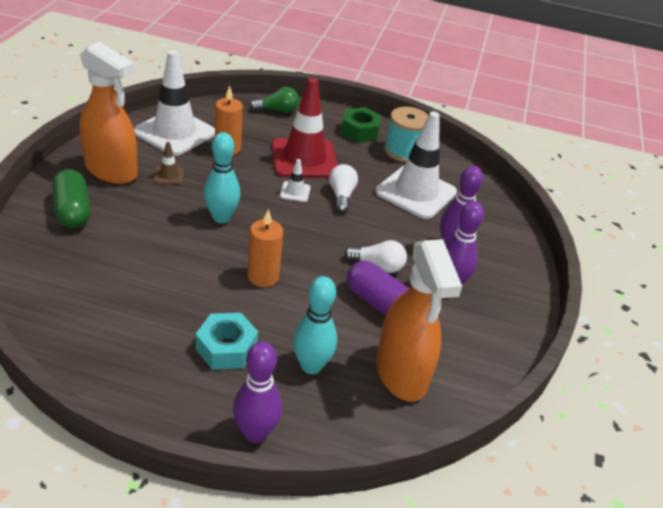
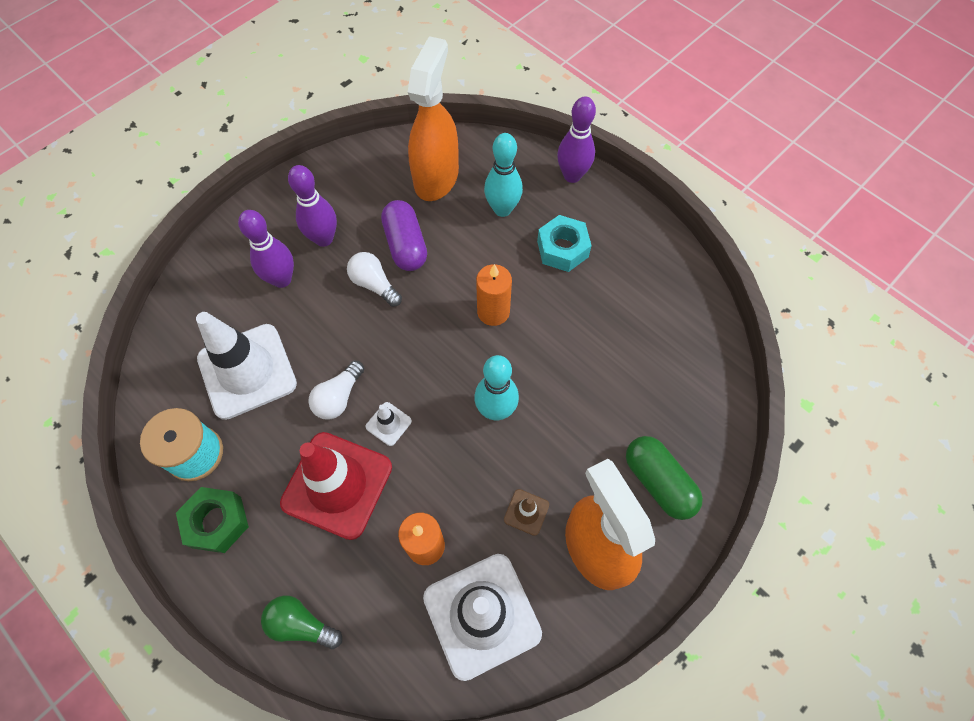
camera: 145 degrees left, 25 degrees up
(72, 211) = (658, 482): green capsule -> green capsule turned 45 degrees counterclockwise

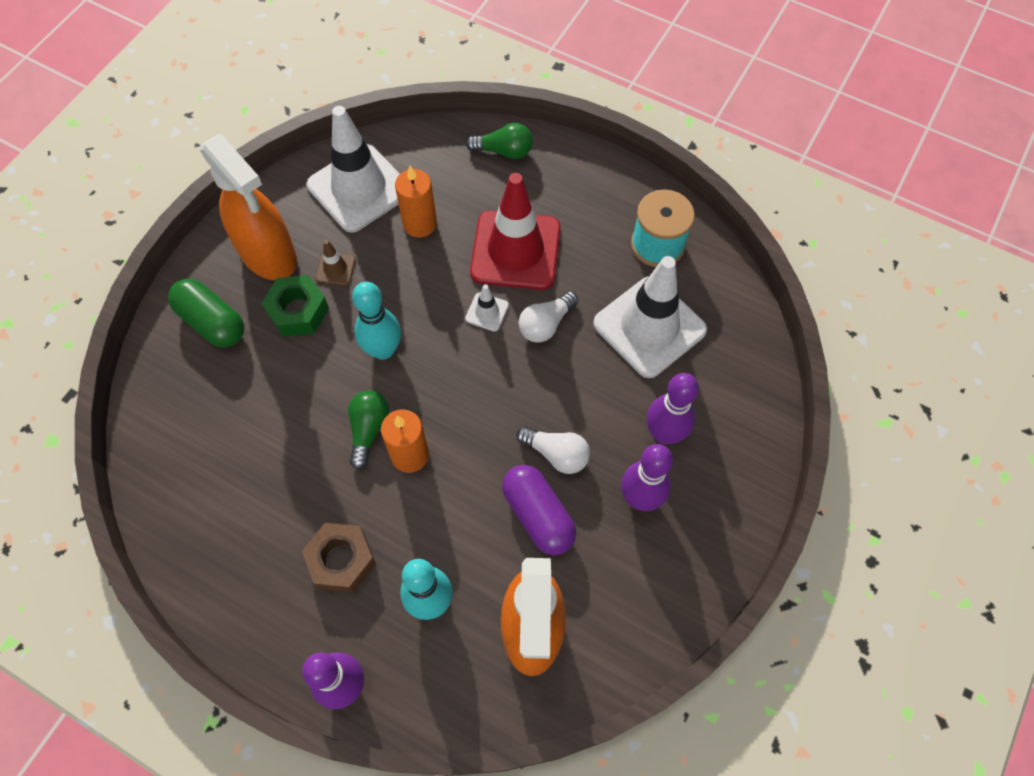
camera: 165 degrees right, 0 degrees up
(217, 522) = (608, 200): green nut -> green nut (298, 311)
(338, 397) = (546, 324): white light bulb -> white light bulb turned 150 degrees counterclockwise
(523, 340) = (368, 430): none -> green light bulb
(562, 249) = (341, 560): turquoise nut -> brown nut

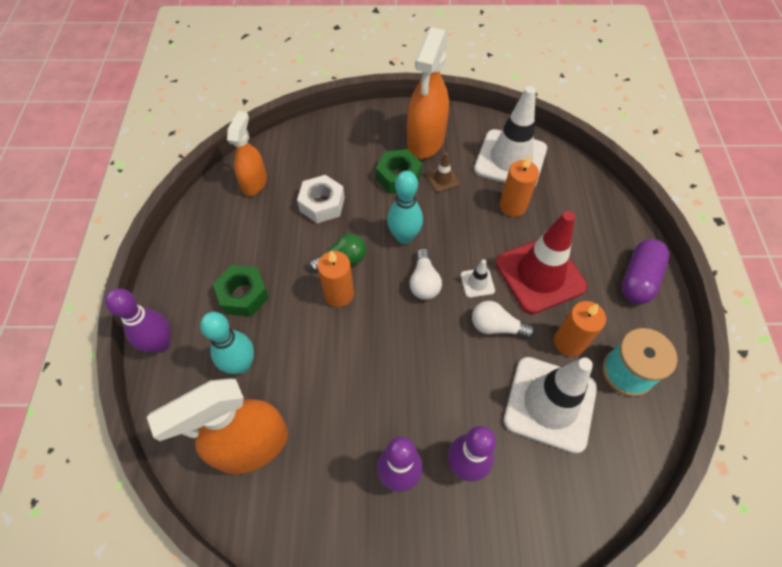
camera: 60 degrees right, 5 degrees down
(184, 476) = (254, 183): none -> orange spray bottle
(212, 322) = (361, 140): green capsule -> none
(275, 413) = (322, 204): none -> white nut
(341, 560) = (243, 295): brown nut -> green nut
(504, 151) = (613, 224): green light bulb -> none
(538, 515) = (342, 403): purple capsule -> purple capsule (638, 279)
(556, 454) = (397, 390): white light bulb -> white light bulb (424, 282)
(601, 272) = (569, 342): none -> orange candle

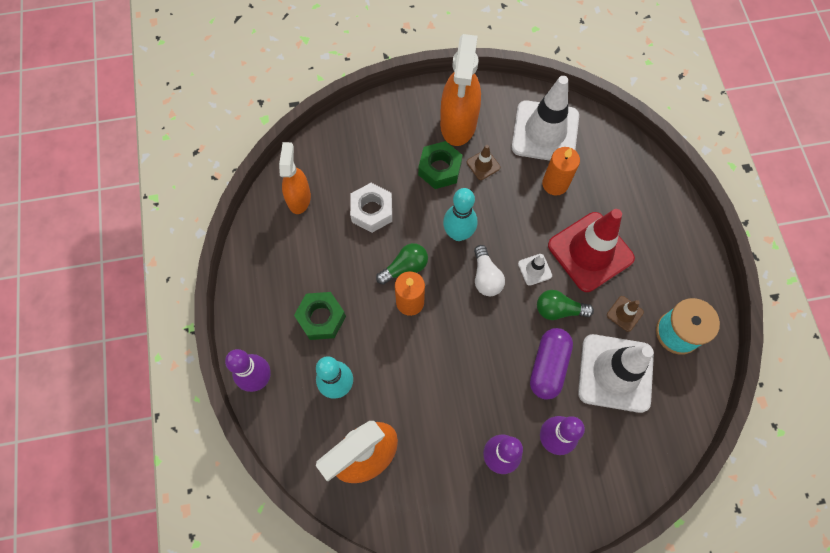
camera: 10 degrees left, 10 degrees up
(496, 326) = (558, 310): white light bulb -> green light bulb
(569, 342) = (624, 313): orange candle -> brown traffic cone
(638, 279) = (679, 241): purple capsule -> purple capsule (548, 366)

